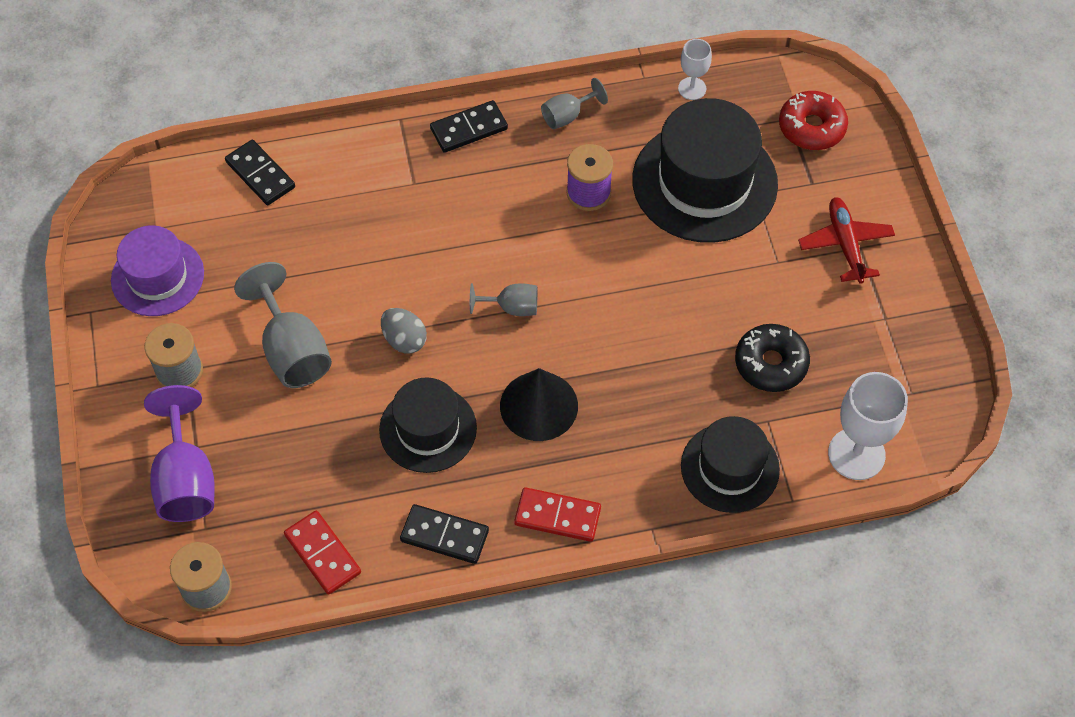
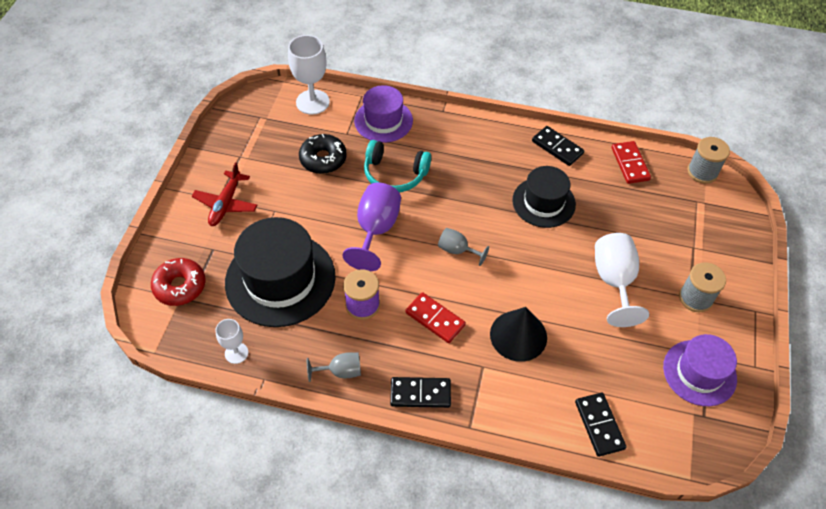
camera: 155 degrees left, 5 degrees down
(186, 479) = (703, 231): purple goblet -> purple goblet (376, 230)
(292, 350) = (614, 281): grey goblet -> white goblet
(404, 340) = (536, 258): grey egg -> none
(539, 406) = (471, 189): black cone -> black cone (518, 335)
(557, 516) = (490, 133): red domino -> red domino (435, 319)
(657, 383) = (395, 174): none -> turquoise headphones
(730, 468) = (383, 120): black hat -> purple hat

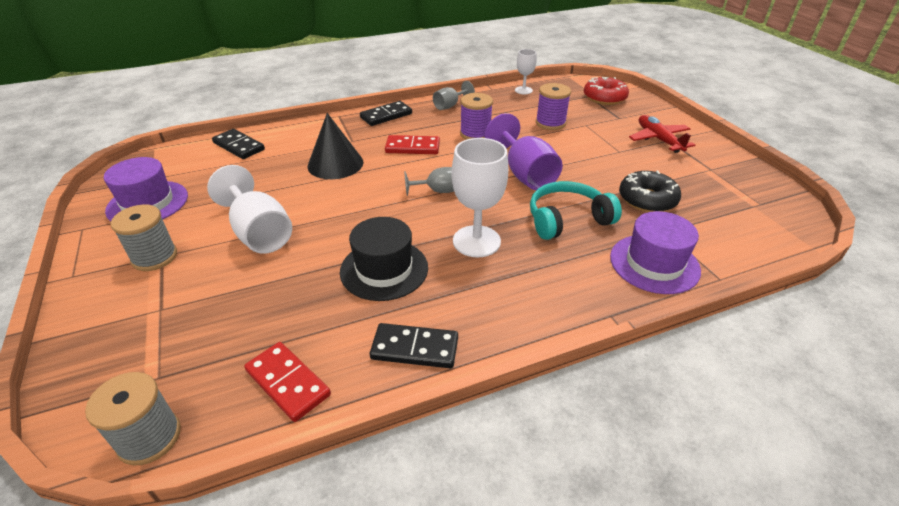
camera: 145 degrees right, 15 degrees down
(280, 279) = (550, 123): black hat -> purple spool
(312, 102) = (749, 242): white goblet -> white goblet (476, 241)

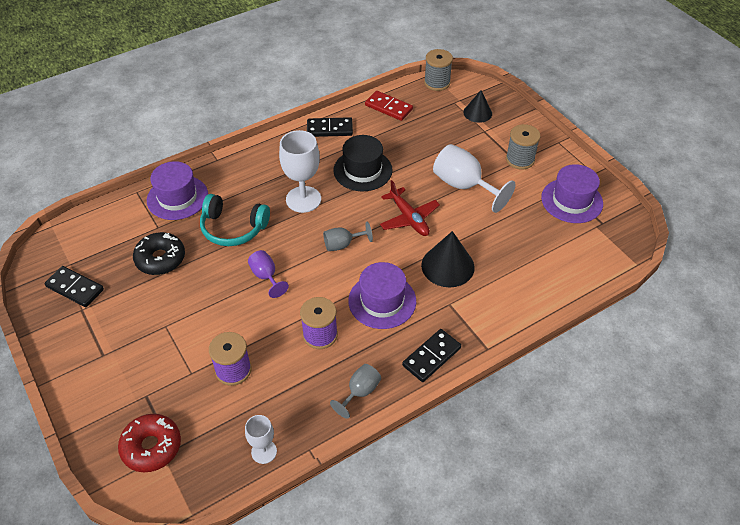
camera: 170 degrees right, 10 degrees up
(138, 346) = (477, 113): none -> black cone
(238, 146) = (557, 278): black domino -> black domino (75, 288)
(412, 147) = (382, 301): red domino -> purple hat
(525, 174) = (266, 276): purple goblet -> purple goblet, size x0.56
(567, 219) = (233, 228): turquoise headphones -> turquoise headphones turned 45 degrees clockwise
(658, 139) = (114, 354): red plane -> red plane (409, 218)

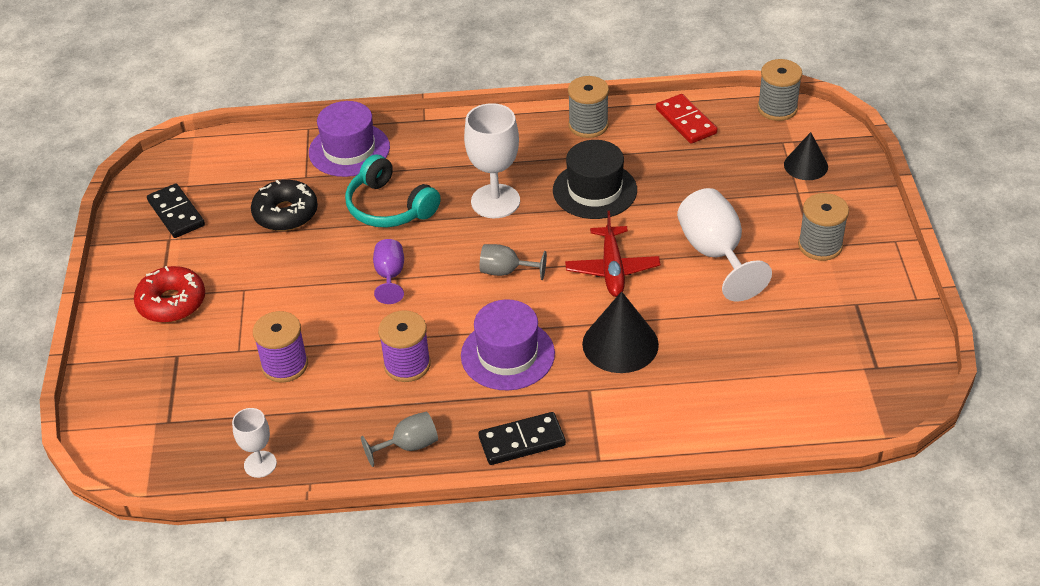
camera: 30 degrees right, 5 degrees down
(151, 447) = (149, 410): red donut -> red donut (172, 302)
(329, 129) = (588, 125): black domino -> grey spool
(572, 200) = (854, 323): purple hat -> none

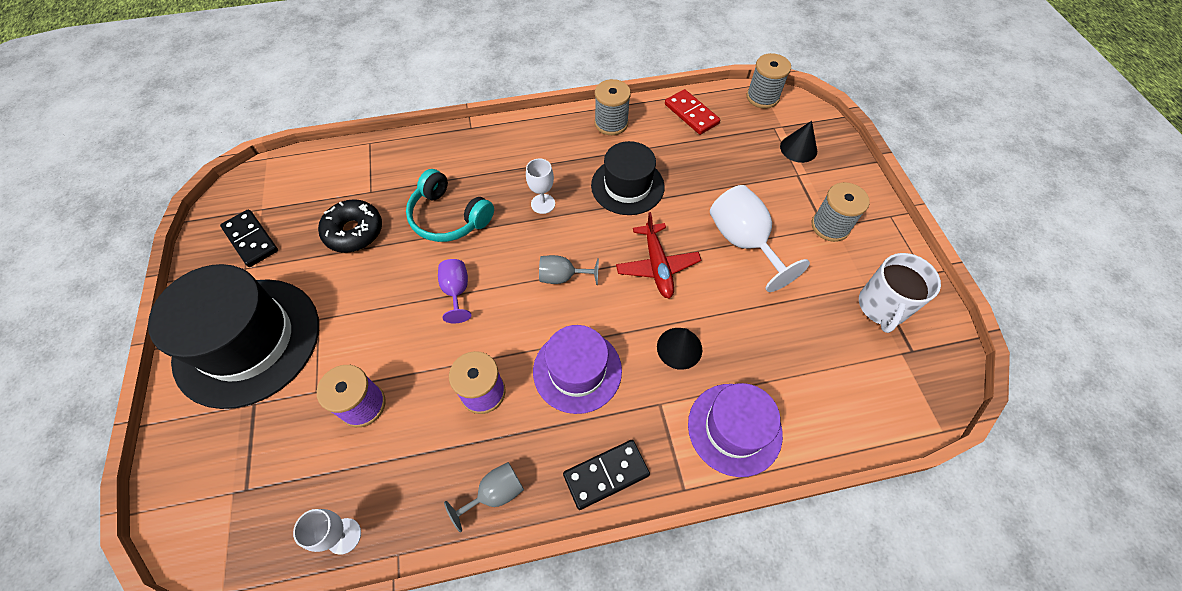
camera: 10 degrees left, 15 degrees up
(172, 302) = (248, 341): red donut -> black hat
(349, 150) = (407, 161): purple hat -> purple hat (734, 428)
(495, 201) = (543, 204): white goblet -> white goblet, size x0.56
(620, 344) = (679, 348): black cone -> black cone, size x0.65
(855, 325) = (882, 306): none -> white mug

